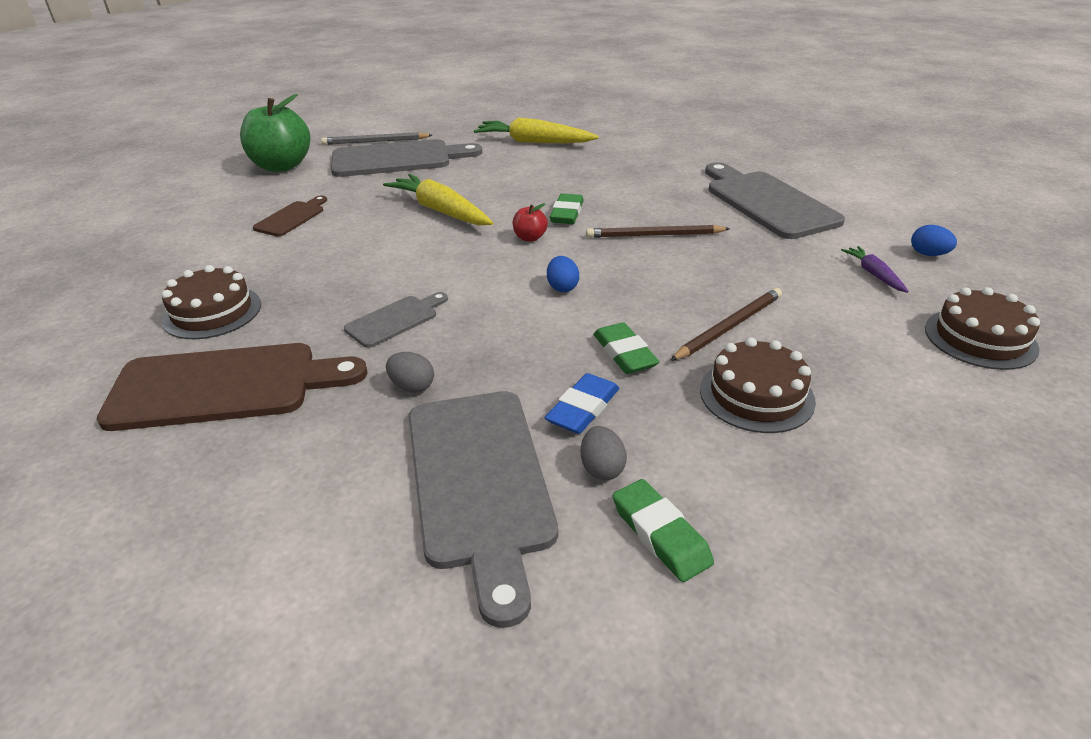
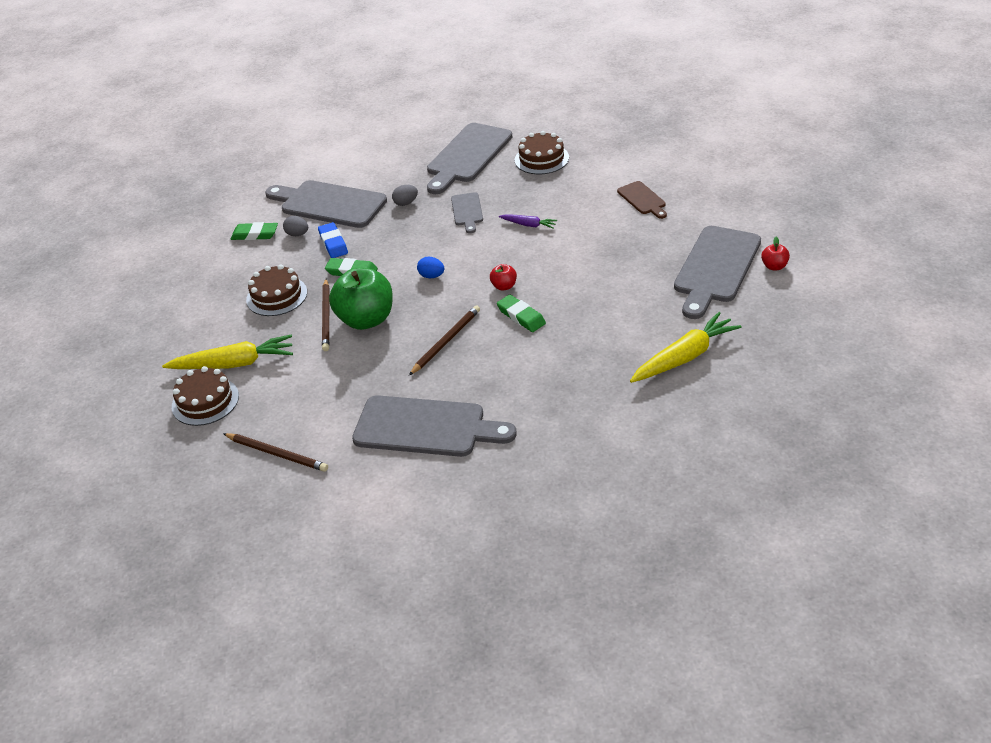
camera: 130 degrees right, 5 degrees up
(224, 386) = (467, 156): brown cutting board -> grey cutting board
(281, 166) = (754, 209): green apple -> green apple (366, 319)
(375, 141) = (774, 266): grey pencil -> red apple
(440, 211) = (588, 262): yellow carrot -> yellow carrot (234, 364)
(873, 274) = (293, 408): purple carrot -> purple carrot (529, 225)
(928, 254) = (277, 454): blue egg -> brown pencil

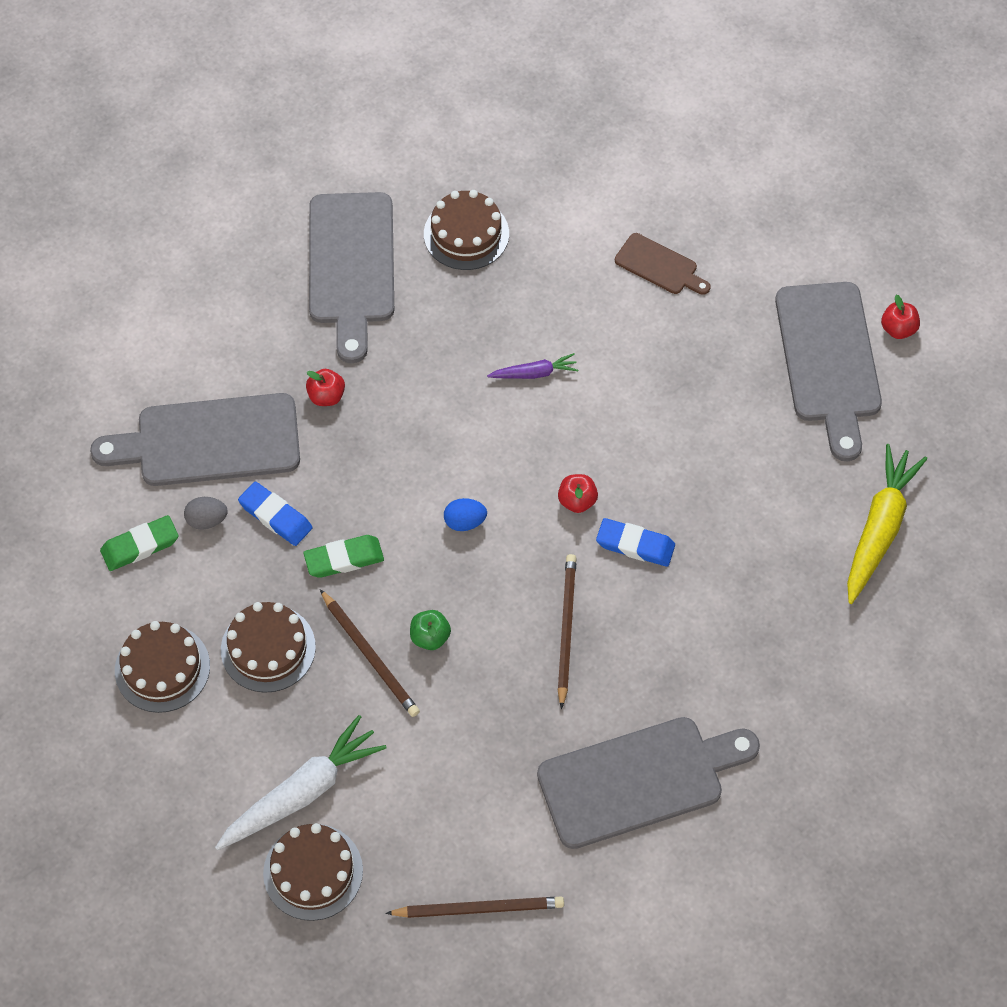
camera: 35 degrees left, 20 degrees up
(217, 286) = (162, 668): none -> brown cake
(234, 364) = (302, 792): yellow carrot -> white carrot
(366, 319) = (430, 637): green apple -> green apple, size x0.44
(406, 203) = (326, 396): grey egg -> red apple
(467, 211) = (428, 379): grey cutting board -> none
(521, 316) = (635, 545): green eraser -> blue eraser

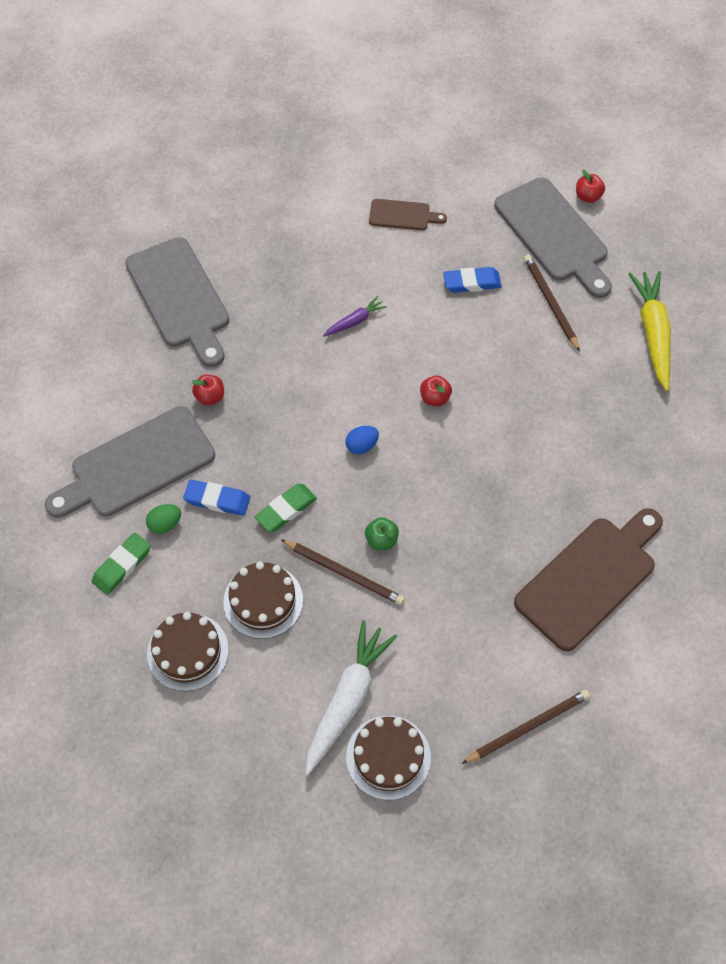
camera: 25 degrees left, 0 degrees up
(207, 520) = (165, 524): grey egg -> green egg
(466, 234) = (253, 244): brown cake -> none
(566, 629) = (477, 492): brown pencil -> brown pencil (550, 303)
(635, 545) = (493, 412): blue eraser -> blue eraser (472, 282)
(639, 780) = (590, 579): grey cutting board -> brown cutting board

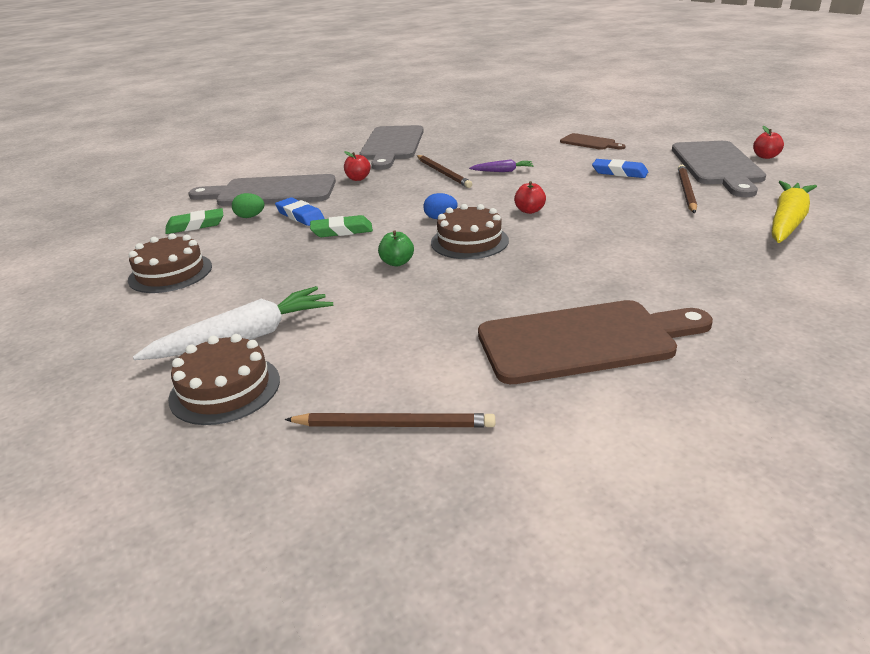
camera: 35 degrees right, 30 degrees down
(263, 601) = (261, 266): brown cake -> brown cake (469, 241)
(344, 573) = (343, 270): brown pencil -> brown pencil (443, 173)

